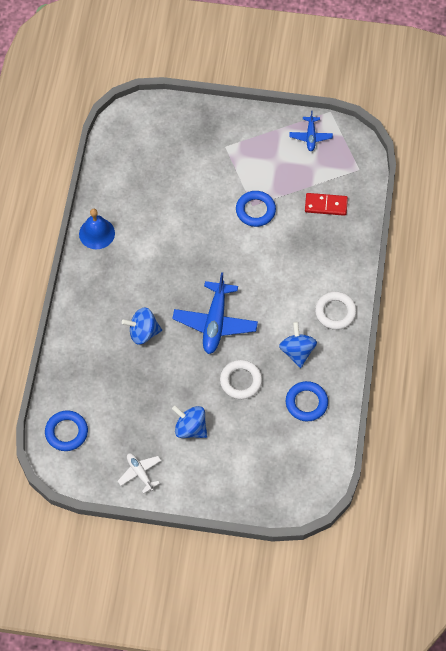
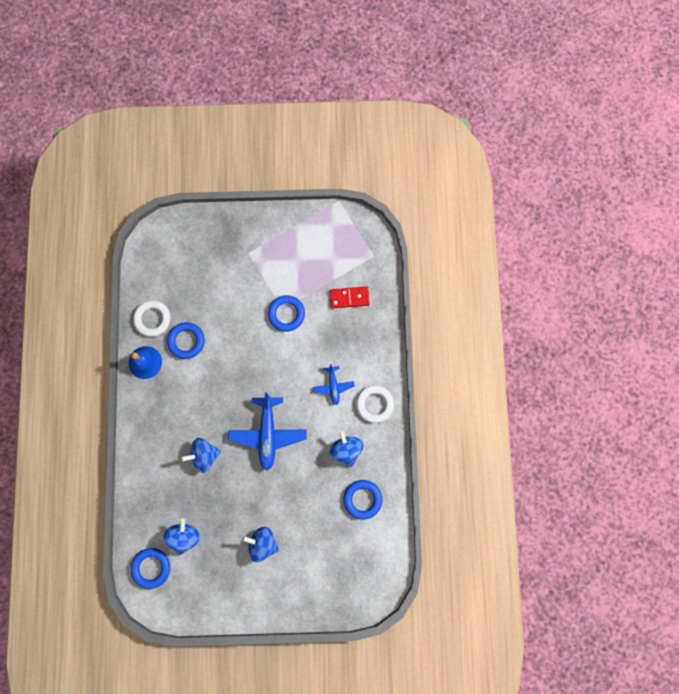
camera: 10 degrees left, 15 degrees up
(107, 407) = (184, 536): none -> blue spinning top
(140, 473) = (224, 596): white plane -> none
(144, 220) = (186, 341): none -> blue ring
(241, 381) = (300, 488): white ring -> white ring (152, 319)
(310, 136) = (325, 230): blue plane -> blue plane (333, 386)

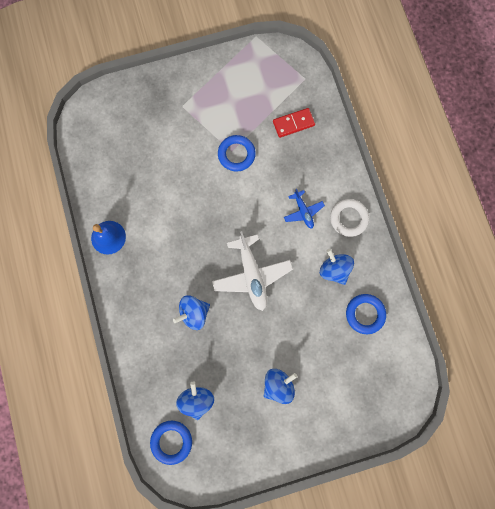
camera: 15 degrees left, 0 degrees up
(152, 319) = (104, 193): white ring -> none
(186, 341) = (144, 206): blue ring -> none
(262, 543) = (278, 385): blue spinning top -> blue spinning top turned 135 degrees clockwise
(268, 433) = (252, 275): blue plane -> white plane

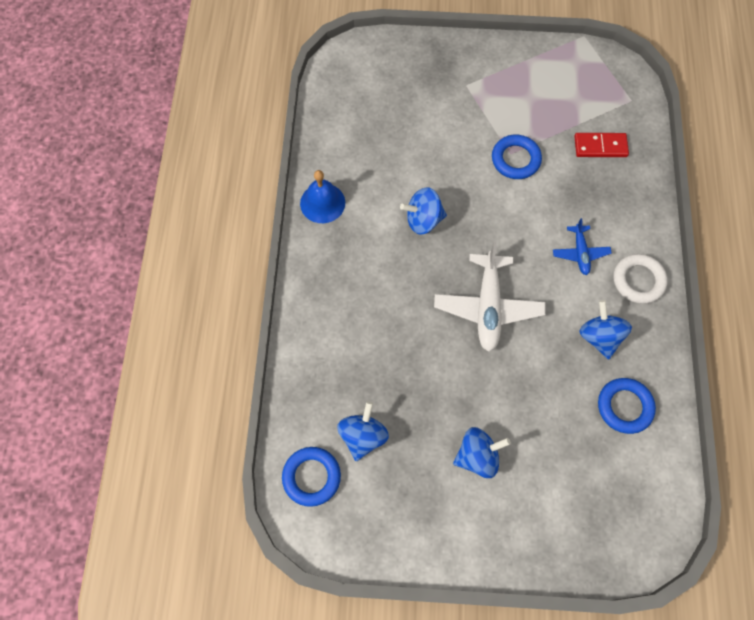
camera: 20 degrees right, 10 degrees down
(194, 313) = (397, 328): blue spinning top -> blue spinning top (423, 220)

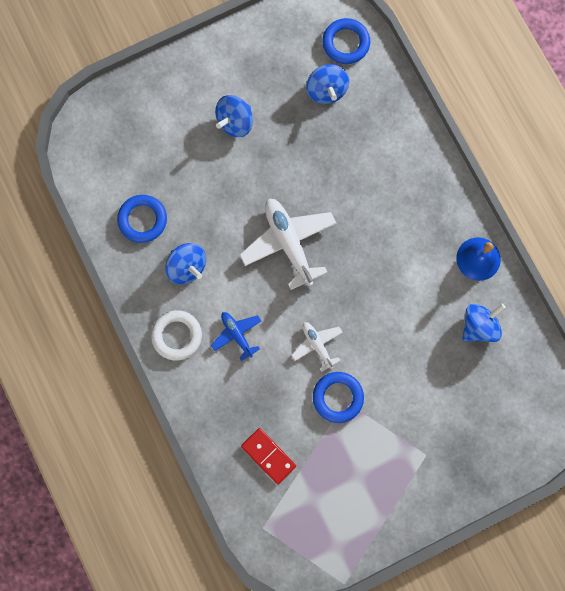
camera: 150 degrees right, 10 degrees up
(423, 220) = (384, 291): blue spinning top -> blue spinning top (479, 326)
(510, 207) = (317, 345): none -> white plane
(600, 147) = (268, 456): red domino -> red domino turned 75 degrees clockwise

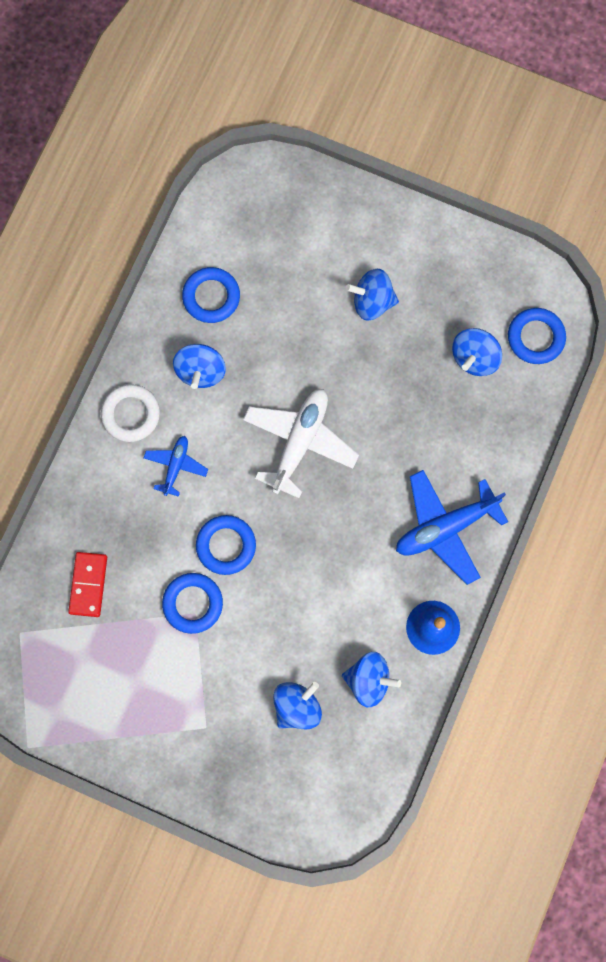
camera: 50 degrees right, 0 degrees up
(317, 345) = (226, 545): white plane -> blue ring
(421, 198) = (445, 527): none -> blue plane
(459, 385) = (297, 706): none -> blue spinning top

